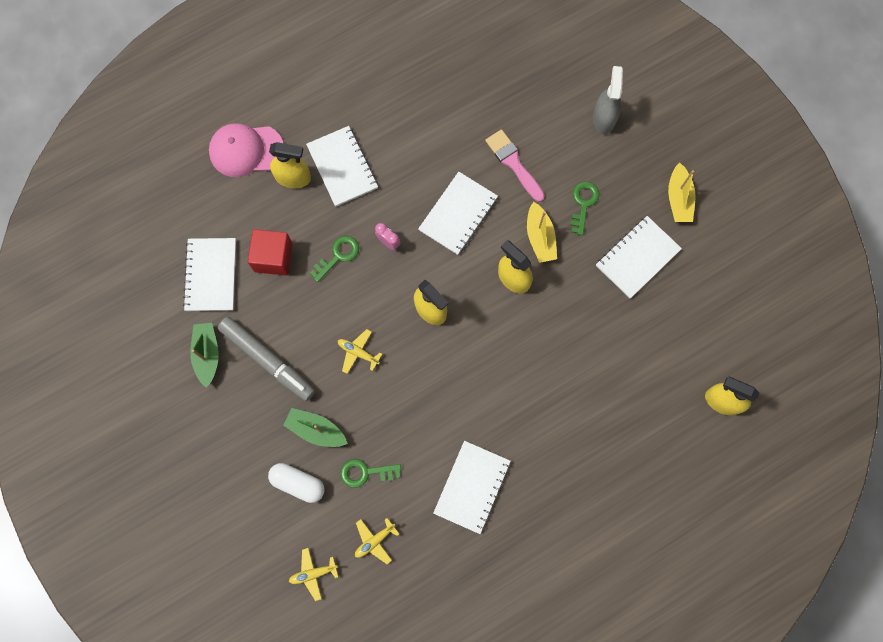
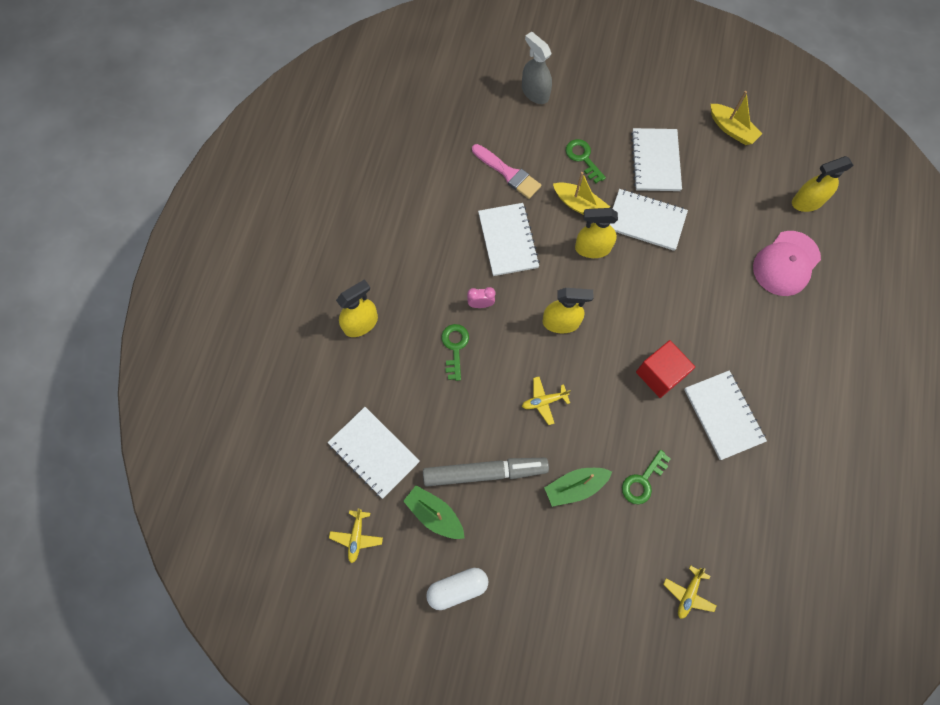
camera: 45 degrees left, 5 degrees down
(246, 150) = (303, 337): pink cap -> pink cap (786, 263)
(273, 257) = (408, 394): red cube -> red cube (660, 374)
(298, 483) = (605, 539): white capsule -> white capsule (457, 588)
(342, 167) = (390, 283): white notebook -> white notebook (646, 221)
(375, 540) = (703, 522): yellow plane -> yellow plane (356, 537)
(513, 163) = (508, 173): pink brush -> pink brush turned 150 degrees counterclockwise
(678, 199) = (638, 101): yellow boat -> yellow boat (731, 129)

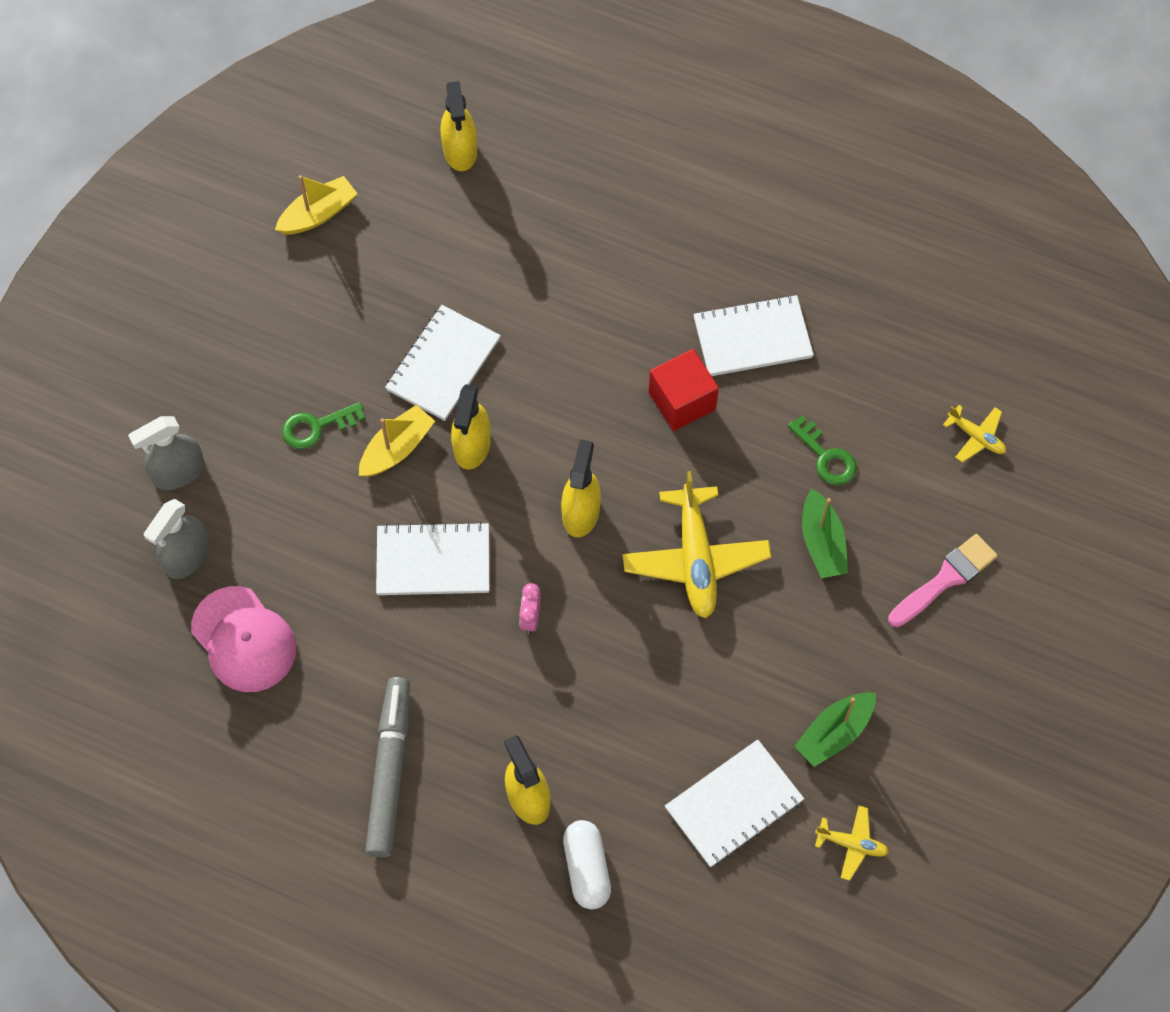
camera: 80 degrees left, 5 degrees down
(455, 347) = (593, 666): green key -> none
(457, 588) = (937, 718): white capsule -> white capsule (587, 869)
(482, 108) = (187, 556): none -> grey spray bottle
(485, 472) = (785, 656): grey marker -> grey marker (390, 770)
(508, 173) = (316, 539): pink brush -> pink brush (945, 579)
(544, 401) = (695, 559): yellow plane -> yellow plane, size x2.03
(655, 161) = (346, 328): white notebook -> none
(786, 263) = (549, 203): pink cap -> pink cap (244, 639)

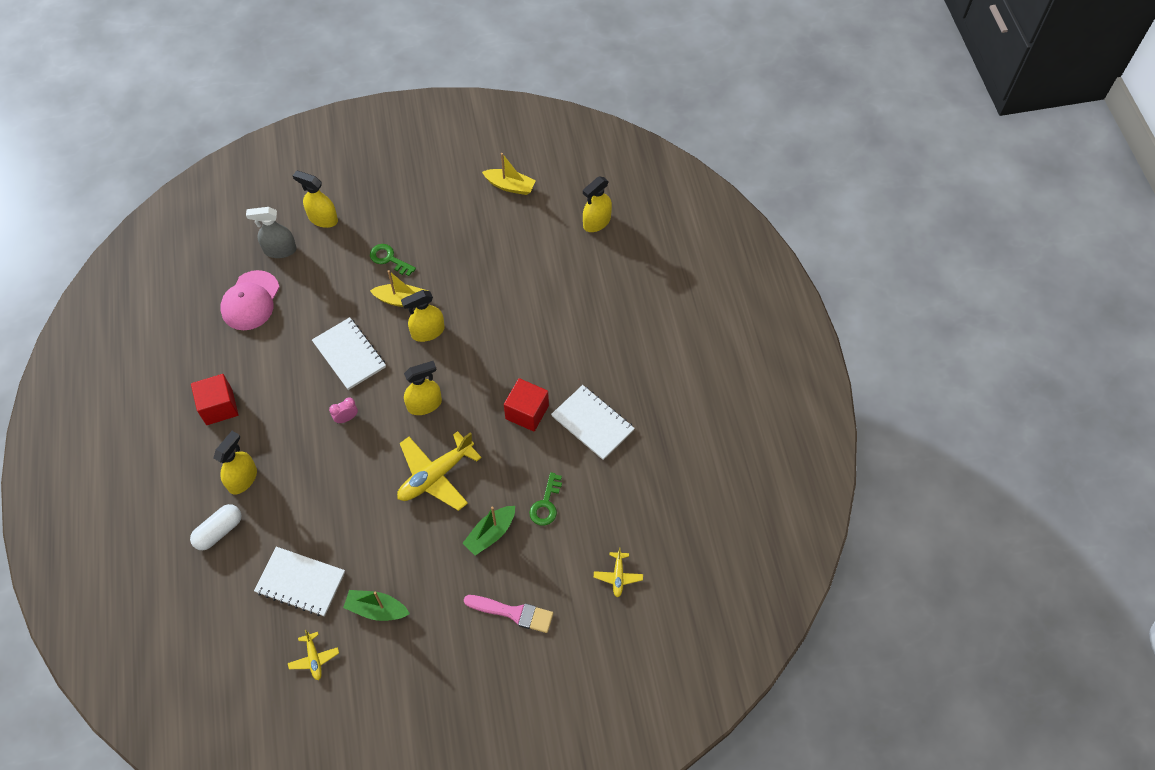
camera: 55 degrees right, 5 degrees down
(178, 472) = (323, 219): grey spray bottle -> yellow spray bottle
(390, 770) = (219, 407): grey marker -> red cube
(443, 364) = (465, 291): white notebook -> none

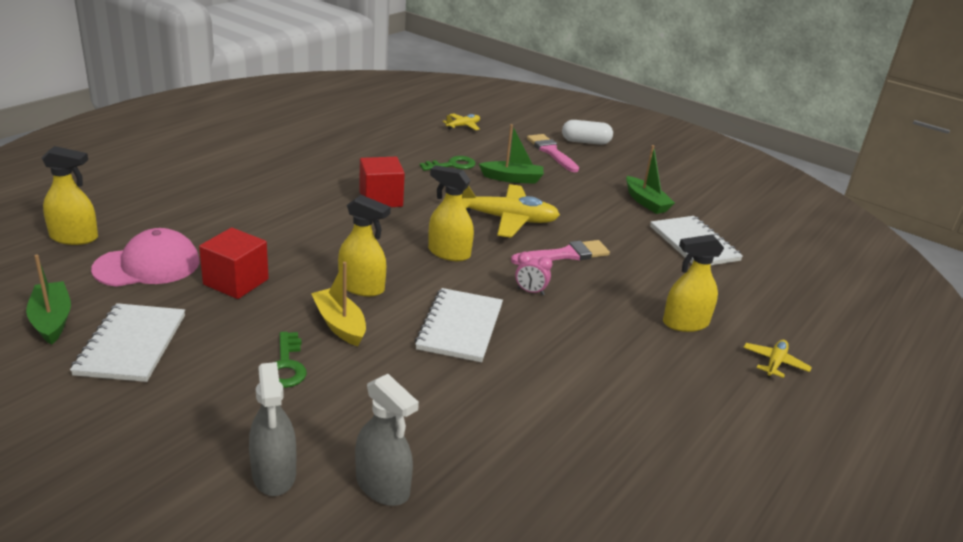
camera: 135 degrees left, 30 degrees down
(219, 407) = (655, 389): red cube -> red cube (236, 282)
(219, 531) = (744, 309): white capsule -> white capsule (585, 142)
(250, 301) = (499, 459): pink cap -> pink cap (147, 265)
(314, 658) = (722, 213): yellow plane -> yellow plane (774, 363)
(323, 219) = (274, 474): yellow spray bottle -> grey spray bottle
(364, 475) = (565, 255): none -> pink brush
(510, 186) = (52, 320): yellow boat -> green boat
(592, 423) = (349, 168): white notebook -> white notebook (131, 344)

